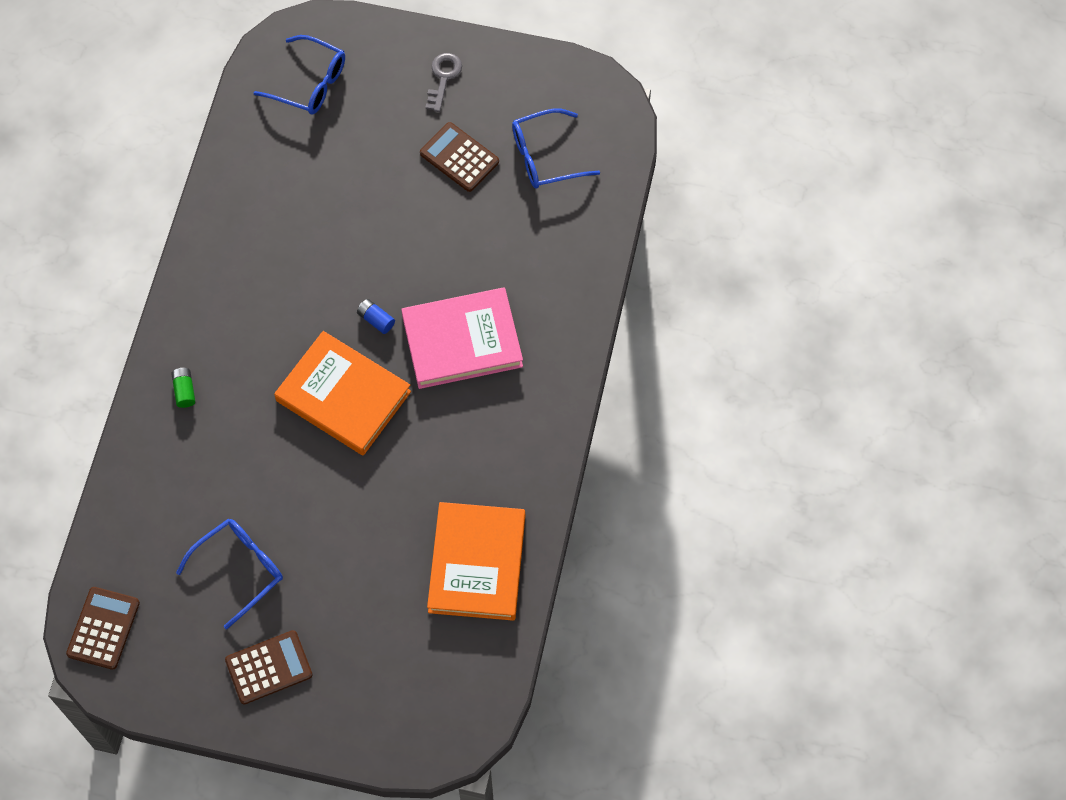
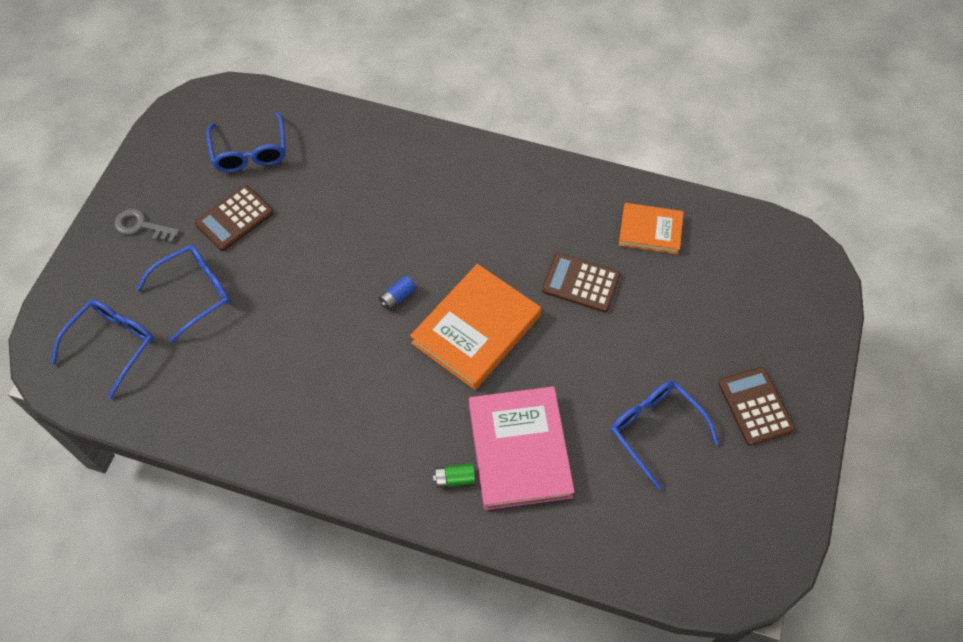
camera: 85 degrees left, 5 degrees down
(103, 628) = (720, 566): brown calculator -> brown calculator (580, 283)
(370, 139) = (194, 293): none -> blue glasses
(462, 341) = (430, 228): pink book -> pink book (519, 450)
(477, 563) = (650, 230): orange book -> orange book, size x0.59

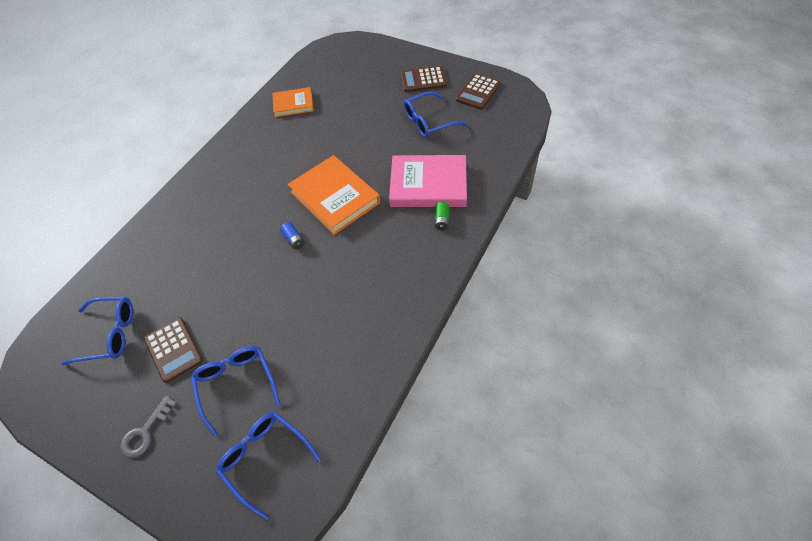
camera: 75 degrees left, 5 degrees down
(580, 283) = (318, 141): brown calculator -> brown calculator (478, 92)
(650, 230) = (293, 104): orange book -> orange book turned 60 degrees clockwise

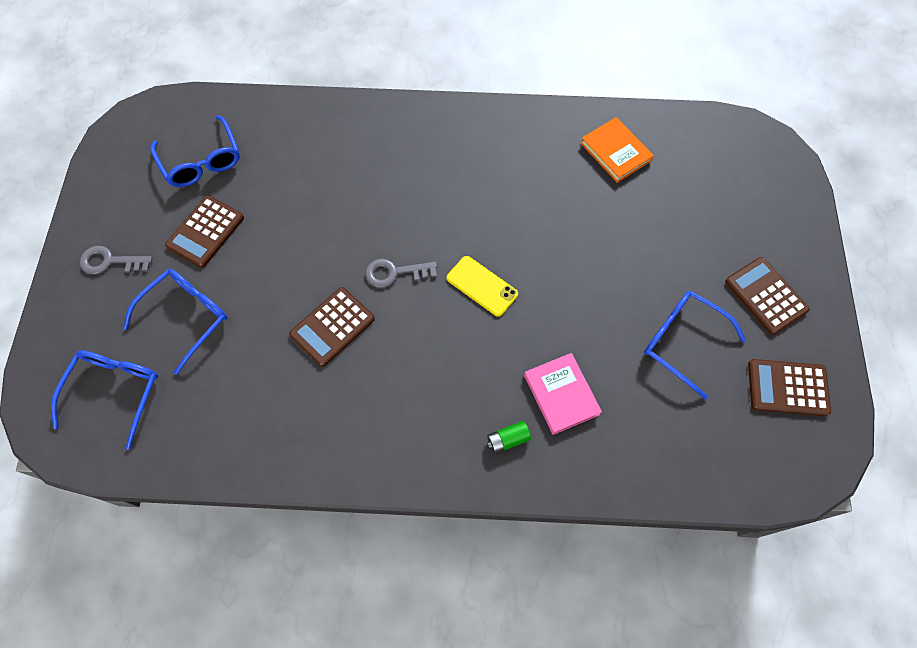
camera: 60 degrees right, 10 degrees up
(294, 240) = (395, 273): blue battery -> grey key
(308, 289) = (332, 327): none -> brown calculator
(335, 197) = (482, 286): orange book -> yellow phone
(428, 185) = (561, 395): pink book -> pink book, size x0.59

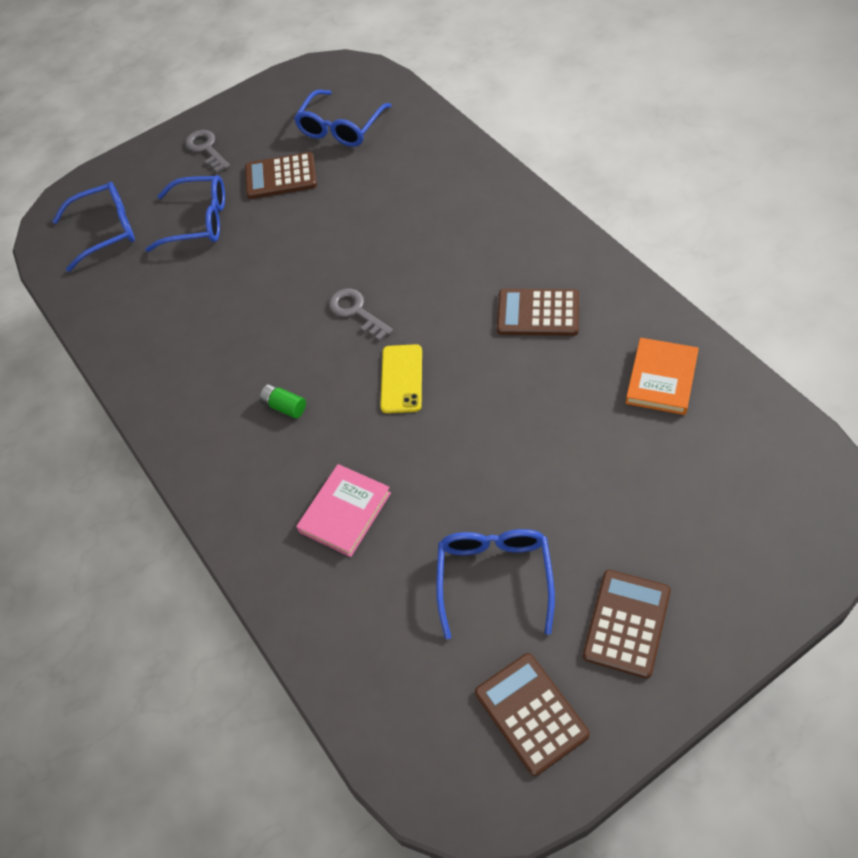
camera: 60 degrees right, 10 degrees down
(332, 327) = (268, 309): brown calculator -> brown calculator (538, 313)
(507, 440) = (265, 501): green battery -> green battery (284, 406)

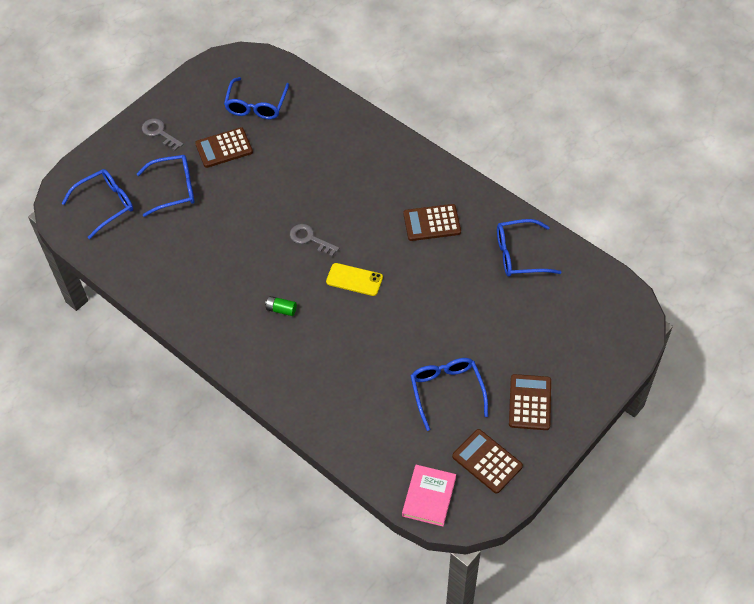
camera: 20 degrees left, 0 degrees up
(345, 512) = (343, 369): pink book -> pink book (429, 497)
(402, 379) = (354, 279): yellow phone -> yellow phone turned 60 degrees counterclockwise
(661, 379) = (519, 255): orange book -> blue glasses

